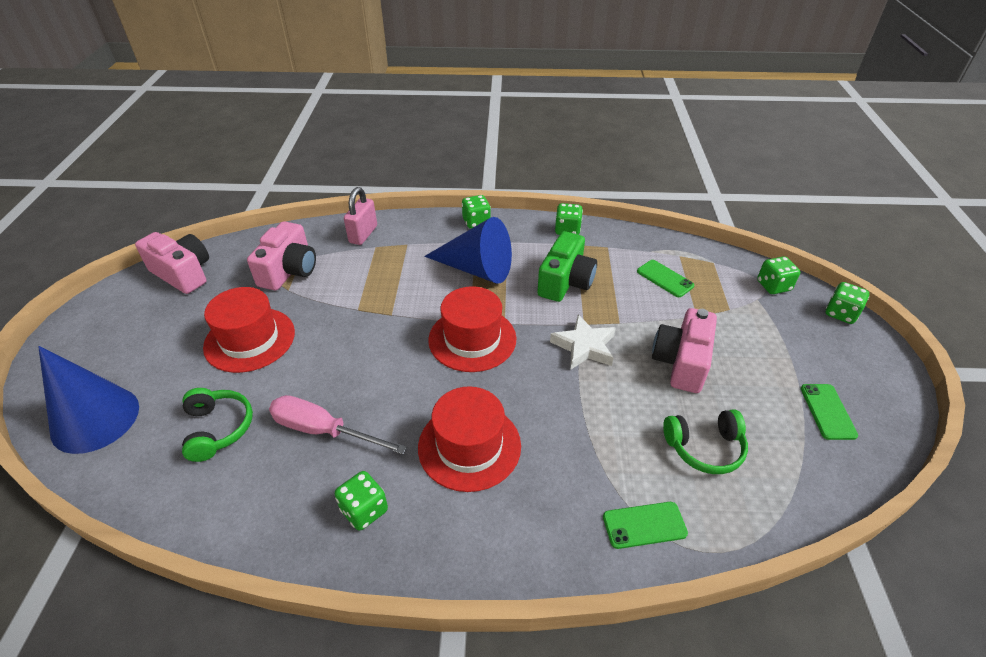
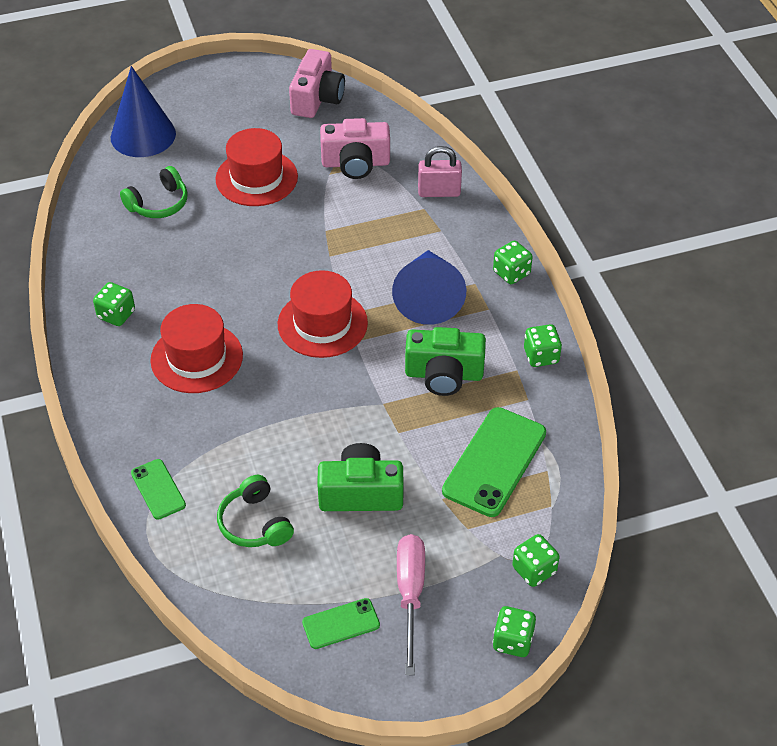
camera: 70 degrees right, 5 degrees up
(323, 430) = (179, 263): pink screwdriver -> pink screwdriver (410, 594)
(584, 347) = (349, 410): white star -> none
(665, 278) = (494, 462): green phone -> green phone, size x1.86
(681, 362) = (361, 493): pink camera -> green camera

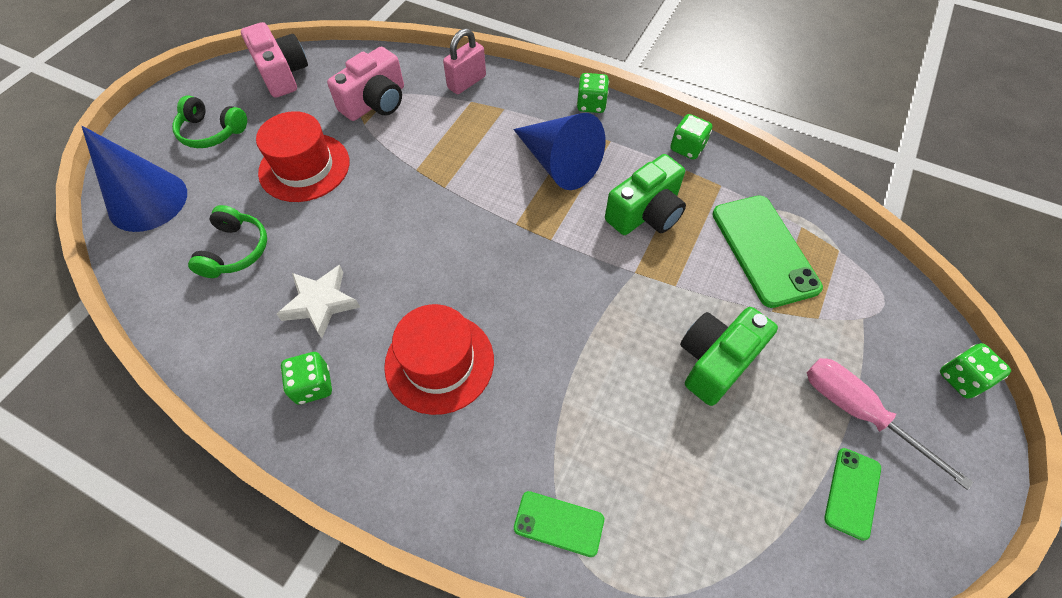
camera: 45 degrees left, 10 degrees up
(171, 272) = (320, 303): none -> white star
(255, 523) = (677, 471): green headphones -> green headphones (212, 132)
(322, 323) = (508, 245): red hat -> none
(534, 570) = (896, 309): green dice -> none

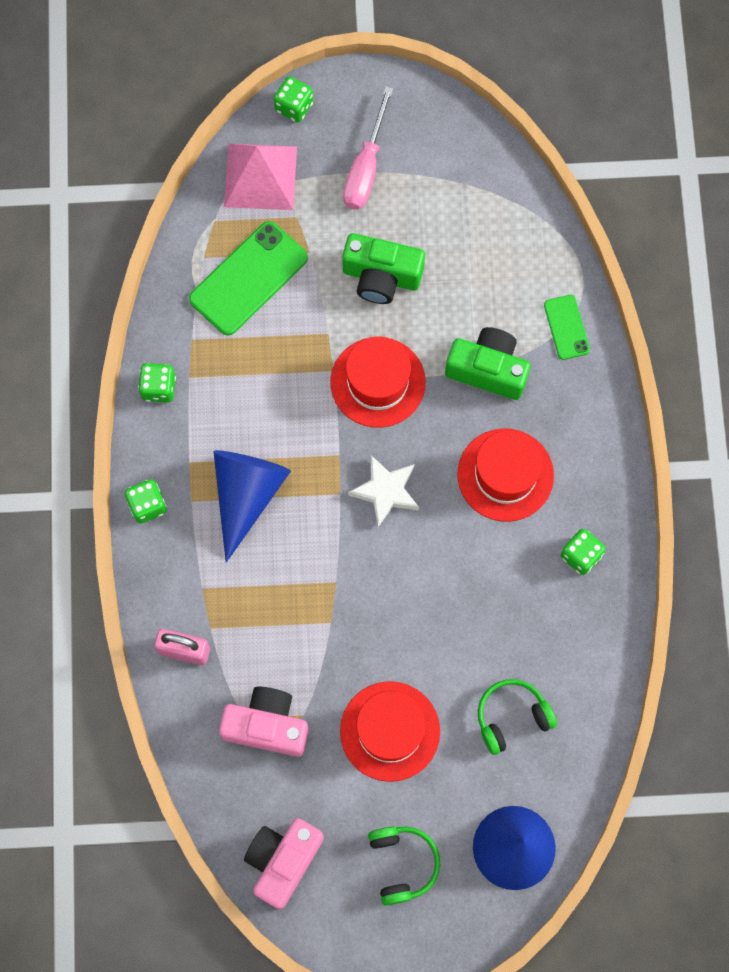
camera: 120 degrees left, 15 degrees up
(320, 303) = (514, 603): white star -> white star (385, 491)
(602, 302) = (378, 382): none -> red hat
(645, 213) = (263, 390): green camera -> green camera (488, 369)
(852, 493) = (431, 156): green phone -> none
(878, 308) = (260, 176): none -> pink pyramid

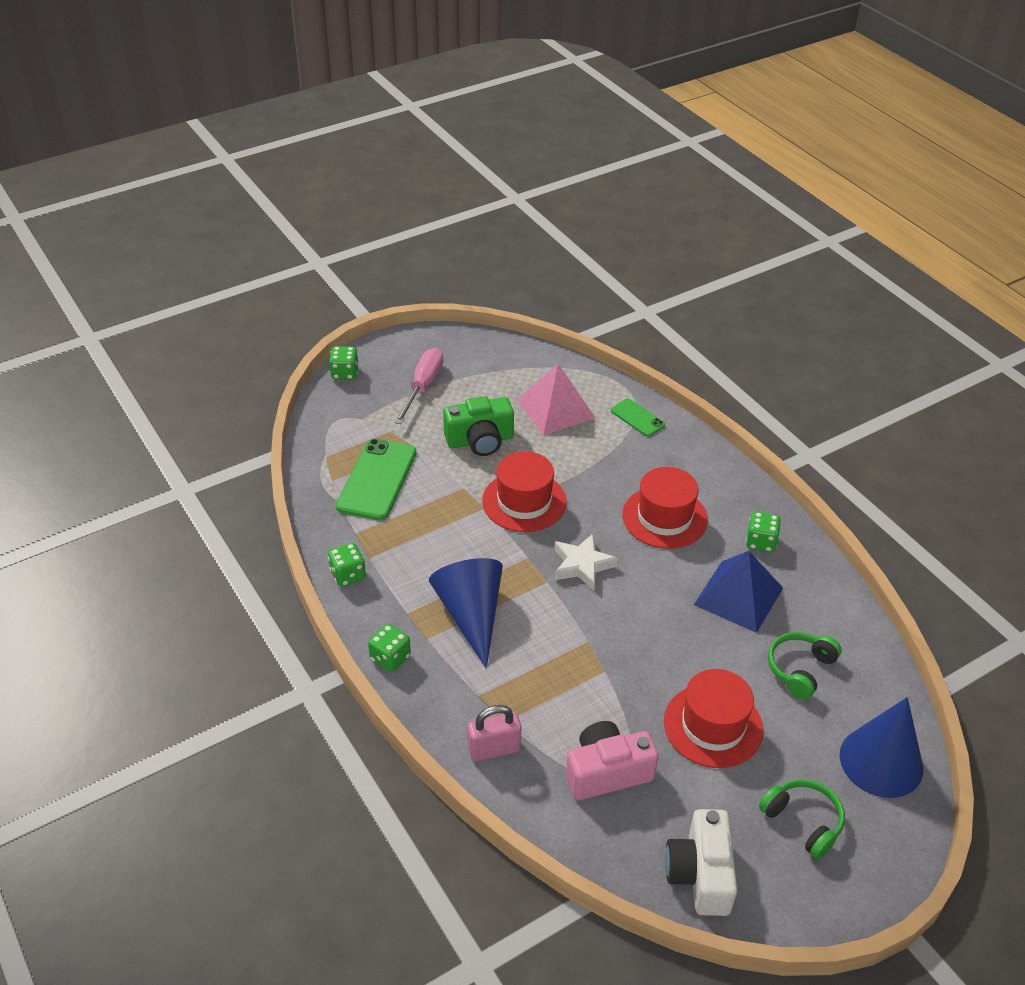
camera: 30 degrees left, 30 degrees down
(260, 176) = (345, 419): pink pyramid -> pink pyramid (555, 409)
(283, 861) = (700, 874): pink camera -> white camera
(366, 167) = (423, 386): pink screwdriver -> pink screwdriver turned 150 degrees counterclockwise
(488, 369) = (601, 462): green camera -> none
(512, 607) = (738, 596): none -> blue pyramid

